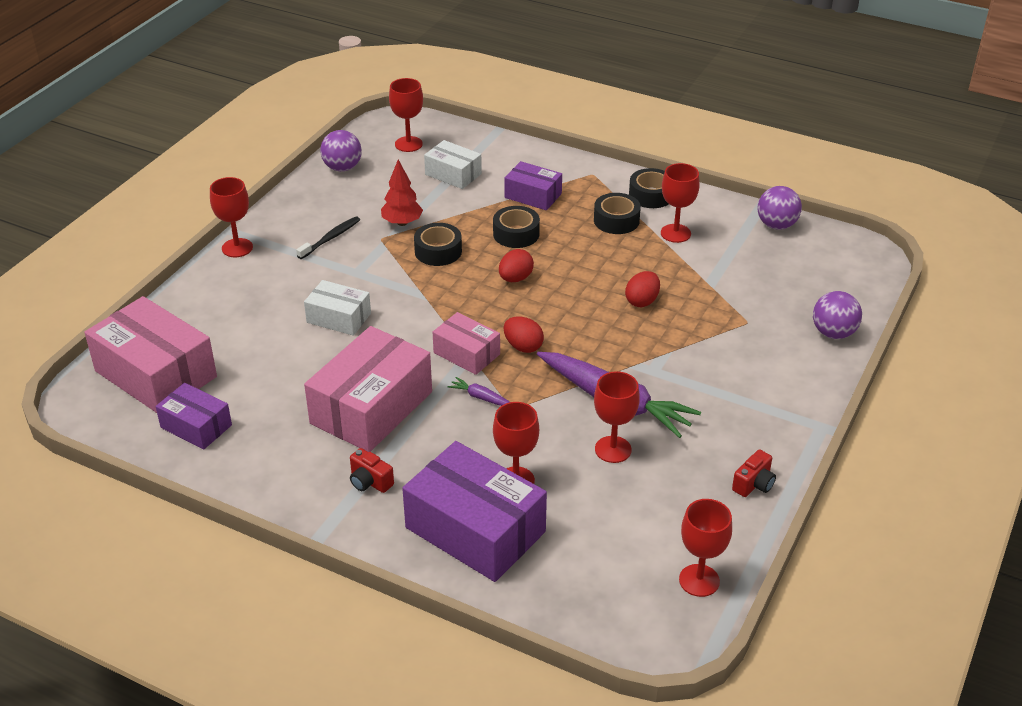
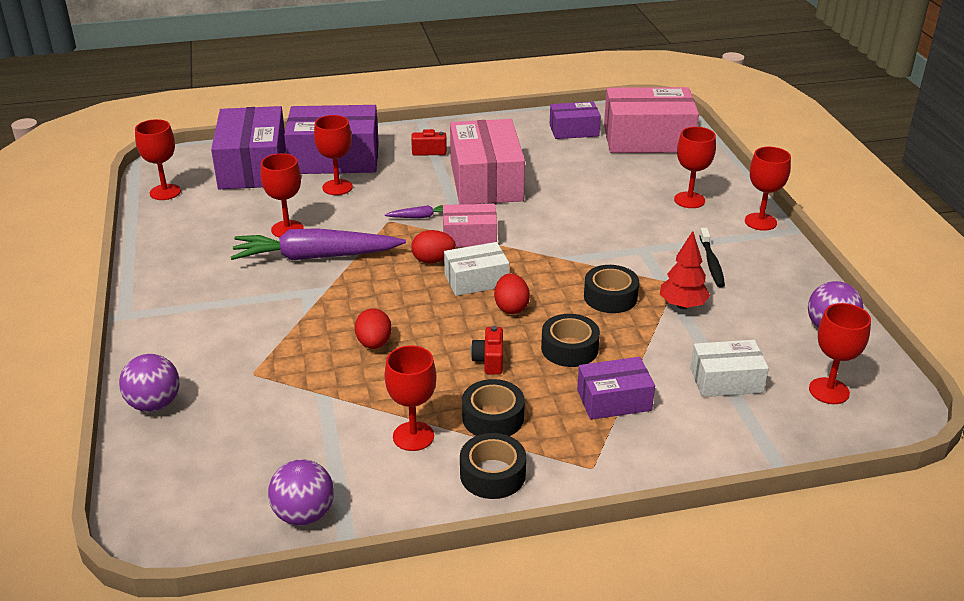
camera: 140 degrees right, 5 degrees down
(248, 292) = (689, 200): none -> red goblet
(339, 318) = (598, 215): white box -> white box (476, 280)
(572, 569) = (253, 166): none -> purple box
(754, 484) = (160, 253): red camera -> red camera (489, 361)

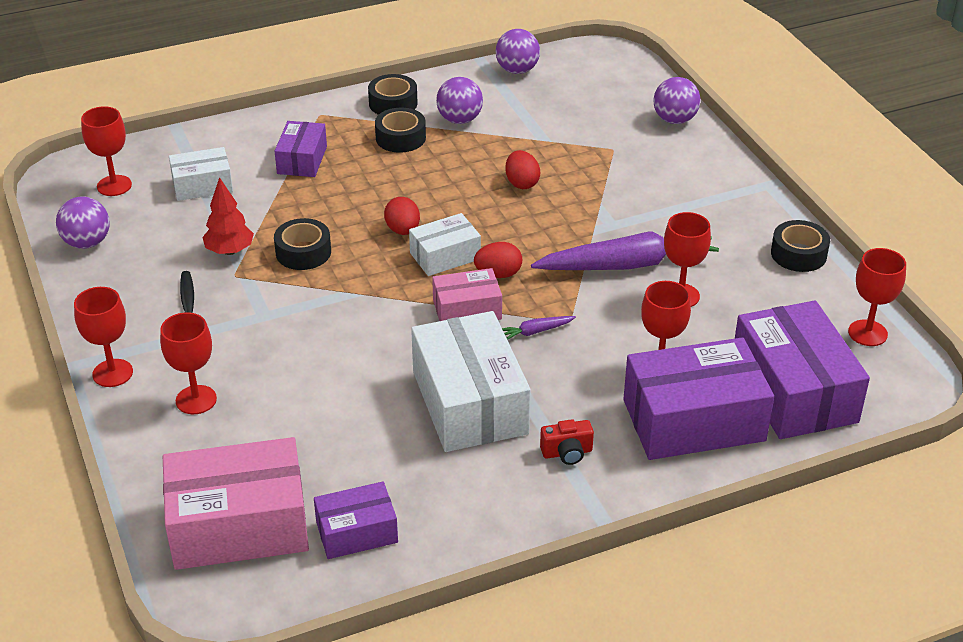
camera: 170 degrees right, 5 degrees up
(413, 436) = (459, 120): red goblet -> purple ball
(486, 181) = (470, 402): pink box -> white box
(489, 361) = (413, 180): red camera -> none
(569, 348) = (342, 197): black tape -> black tape (798, 254)
(614, 400) = (302, 160): purple box -> purple box turned 60 degrees counterclockwise

